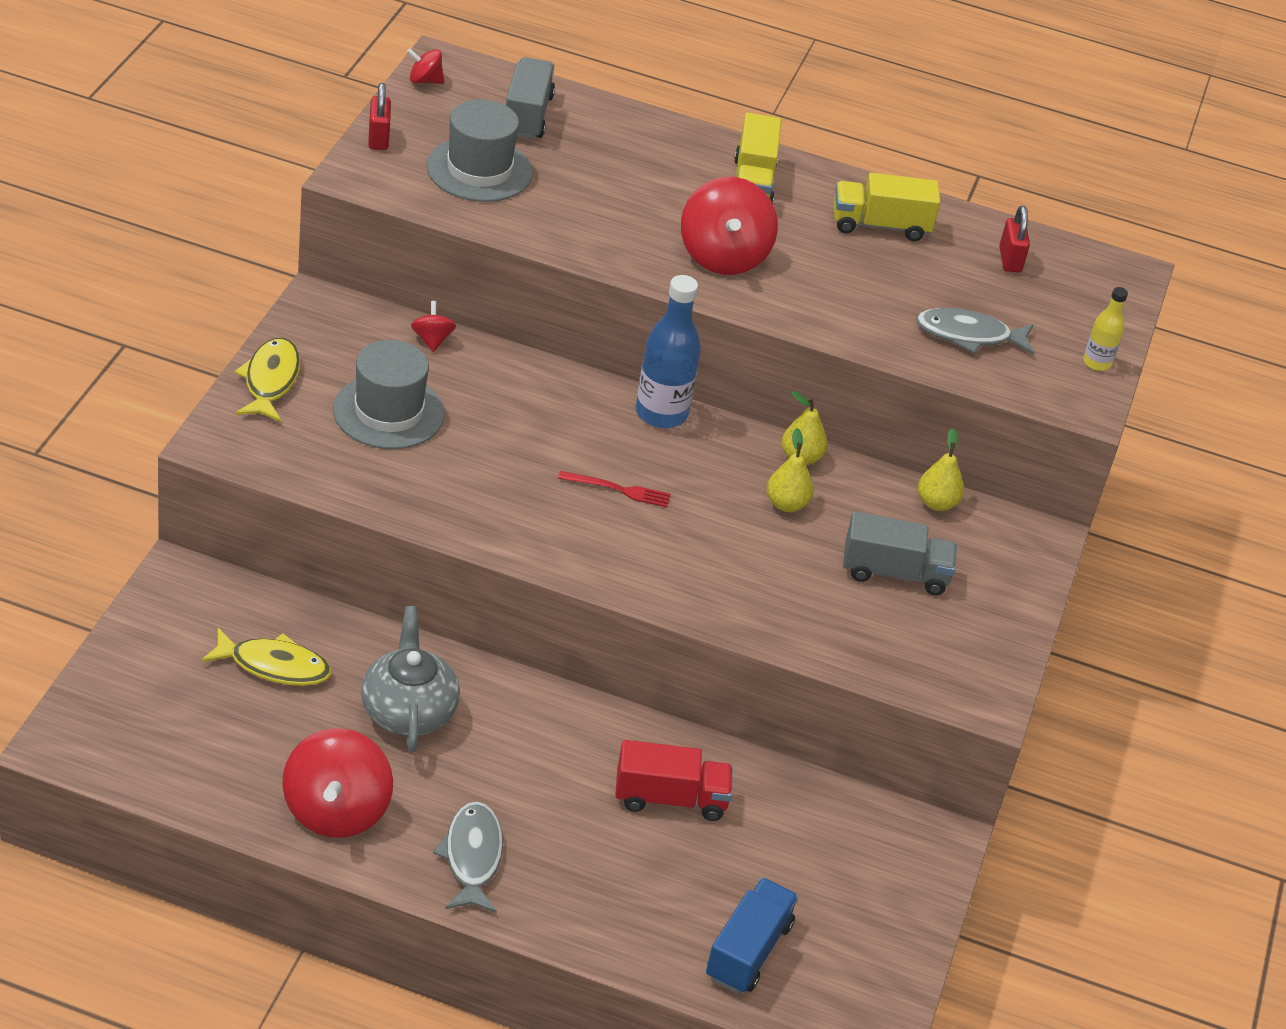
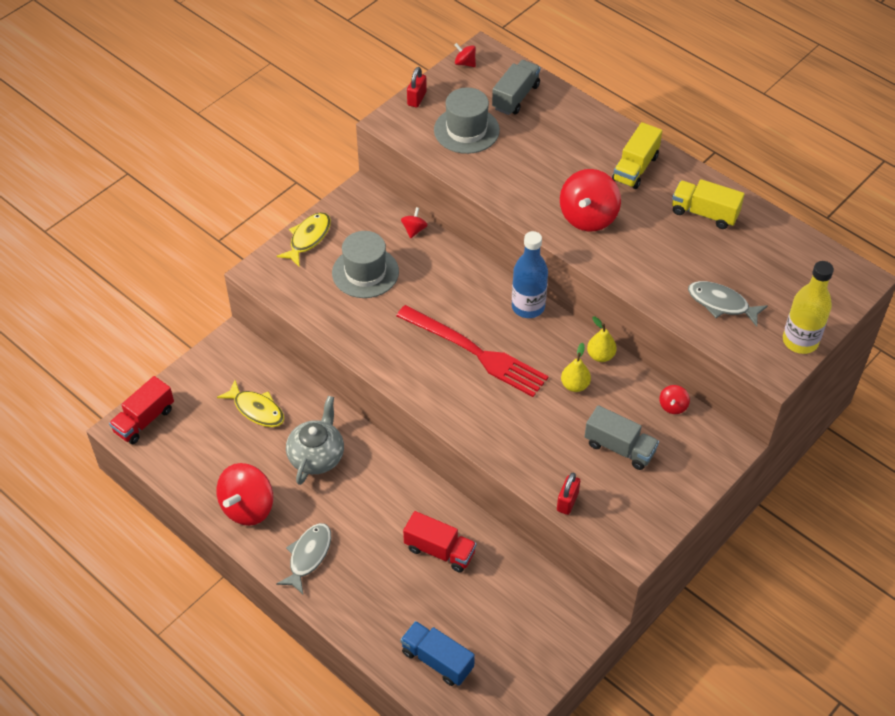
camera: 30 degrees right, 10 degrees up
(90, 723) = (144, 420): none -> red truck
(618, 490) = (475, 352): red fork -> red fork, size x2.41
(748, 951) = (437, 660): blue truck -> blue truck turned 105 degrees counterclockwise
(936, 503) = (673, 406): yellow pear -> red spinning top
(1010, 260) = (780, 254): red padlock -> red padlock (567, 502)
(1097, 363) = (800, 341): yellow bottle -> yellow bottle, size x1.84

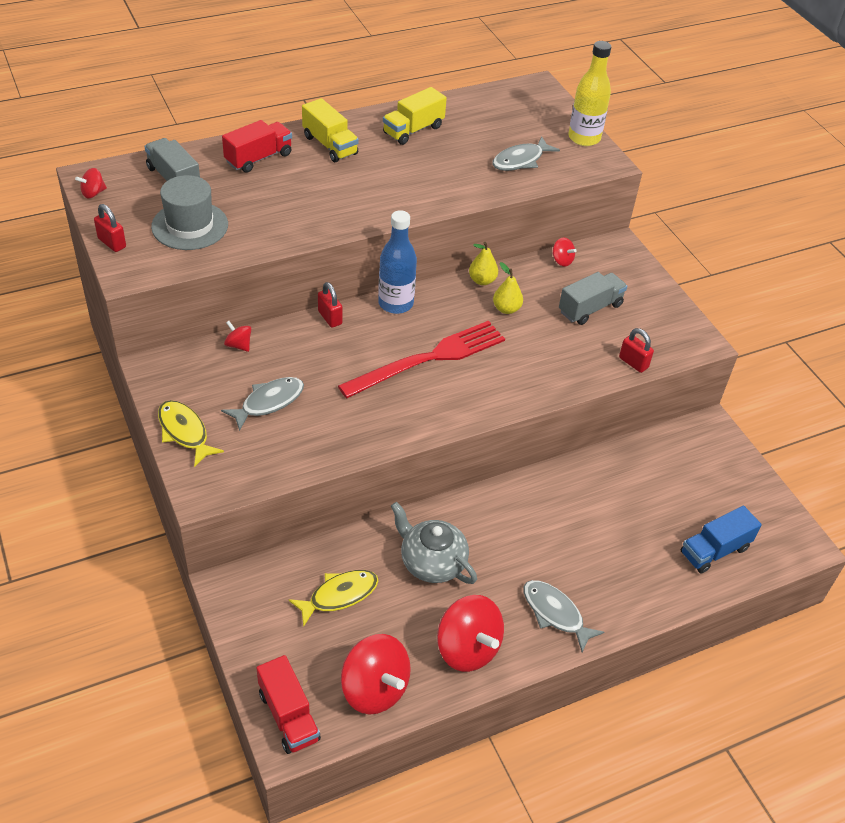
camera: 70 degrees left, 5 degrees down
(365, 272) = (268, 402): grey hat -> grey fish
(439, 550) = (594, 503): red truck -> red truck (258, 158)
(481, 271) = (330, 318): none -> red padlock
(588, 217) = (368, 193): red spinning top -> red spinning top (374, 689)

